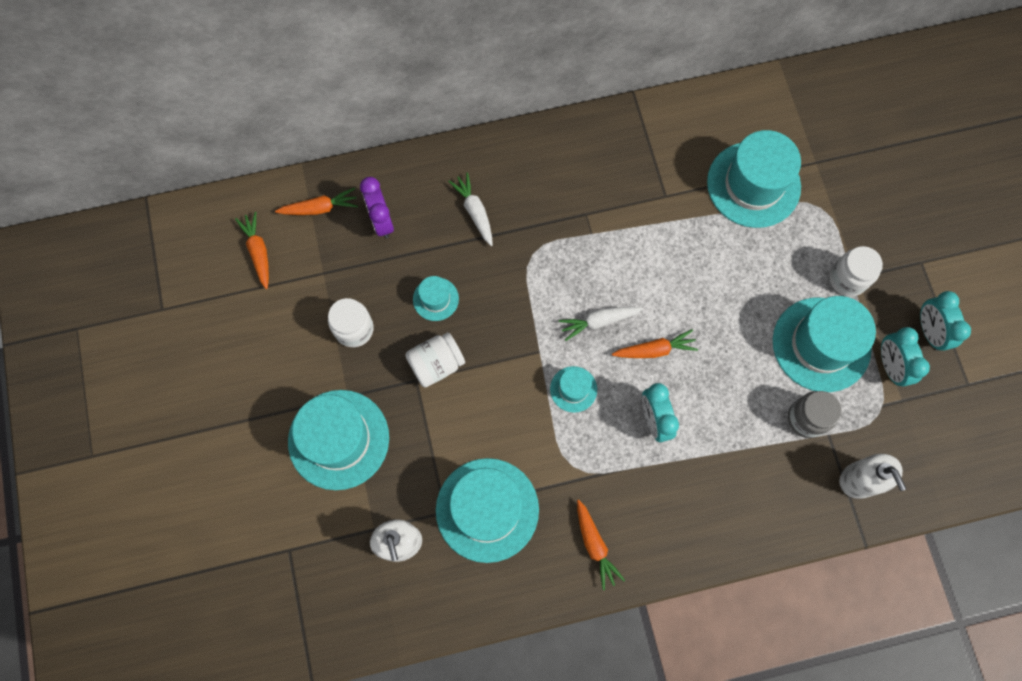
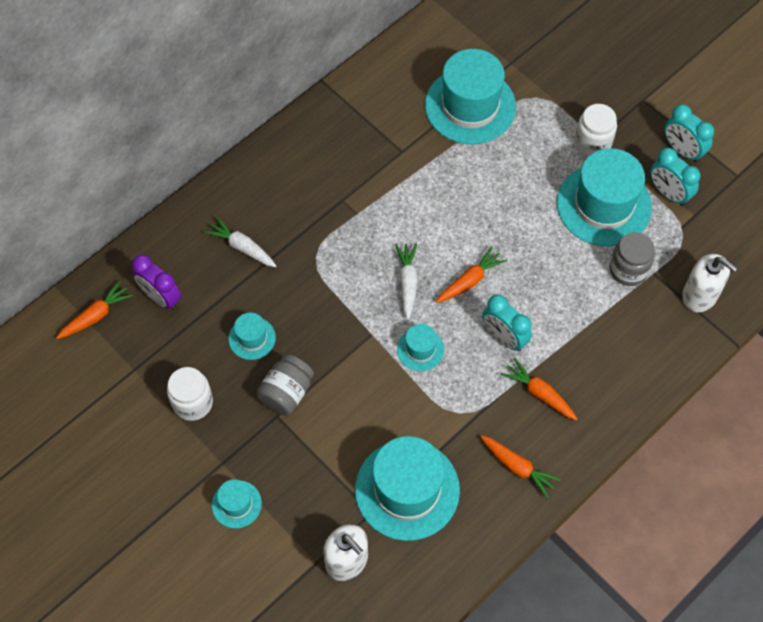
camera: 30 degrees left, 10 degrees down
(258, 252) = (60, 383): orange carrot -> orange carrot (539, 393)
(338, 439) = (236, 504): turquoise hat -> turquoise hat, size x0.47
(436, 364) = (286, 393): white jar -> grey jar
(598, 321) = (407, 282): white carrot -> white carrot turned 135 degrees clockwise

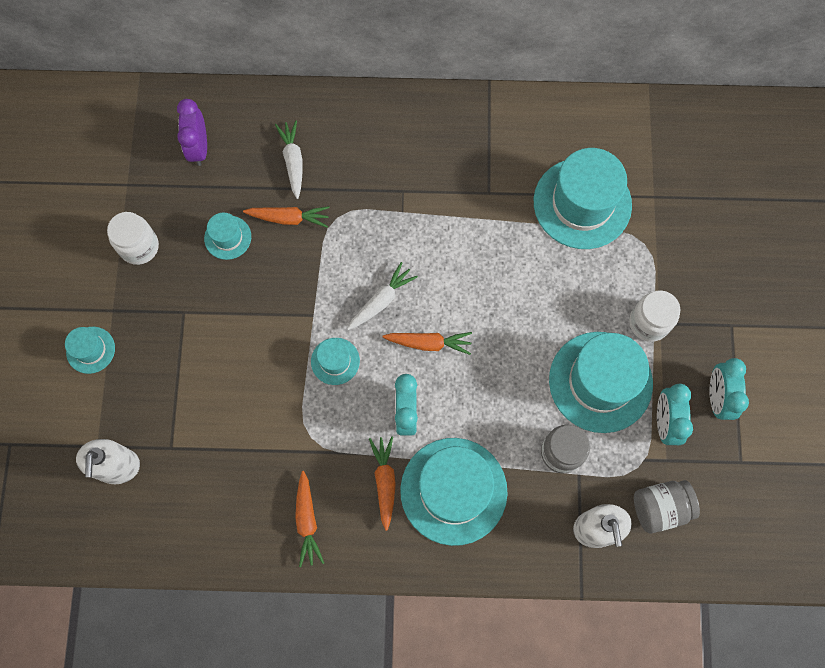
camera: 45 degrees right, 10 degrees up
(96, 315) = (143, 121): orange carrot -> orange carrot (289, 218)
(286, 393) = (208, 301): grey jar -> grey jar (660, 507)
(407, 490) = (212, 457): turquoise hat -> turquoise hat (453, 491)

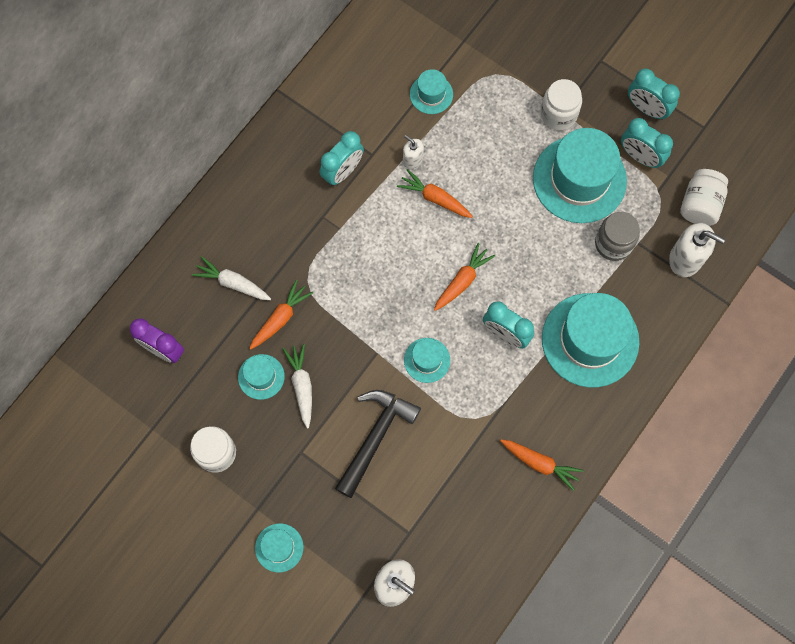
camera: 55 degrees left, 0 degrees up
(237, 364) = (375, 437): none -> black hammer
(381, 300) = (402, 293): white carrot -> white carrot (302, 386)
(385, 481) = (548, 385): orange carrot -> orange carrot (435, 198)
(455, 180) = (343, 171): none -> turquoise clock
(510, 228) = (412, 159): none -> white soap dispenser
(582, 203) = (431, 94): turquoise hat -> turquoise hat, size x0.47
(660, 507) = (700, 204): grey jar -> white jar

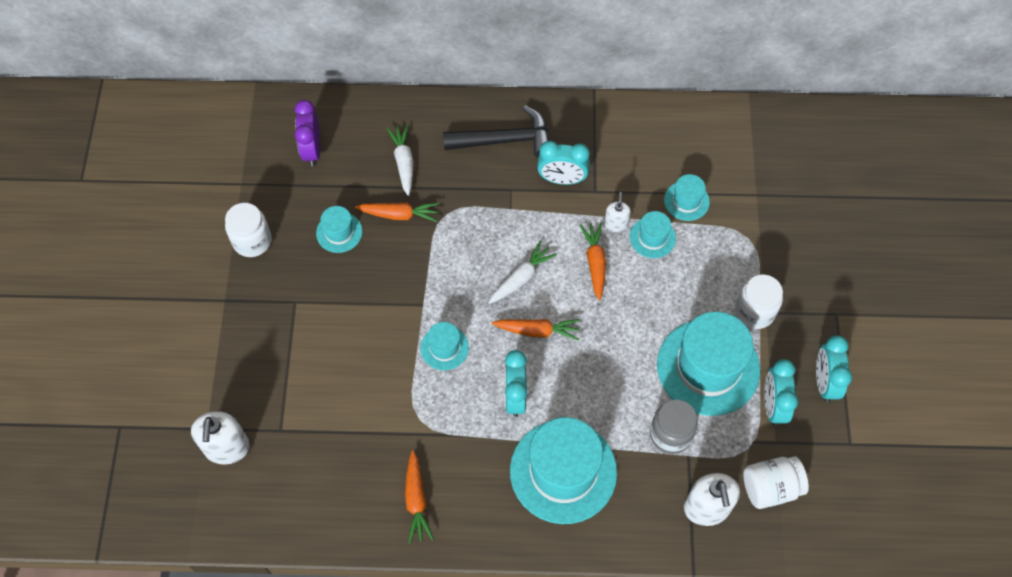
camera: 55 degrees right, 10 degrees down
(279, 547) = (202, 337): turquoise hat -> turquoise hat (652, 237)
(302, 386) = (353, 267): white carrot -> white carrot (521, 278)
(375, 437) = (347, 350): black hammer -> black hammer (505, 140)

